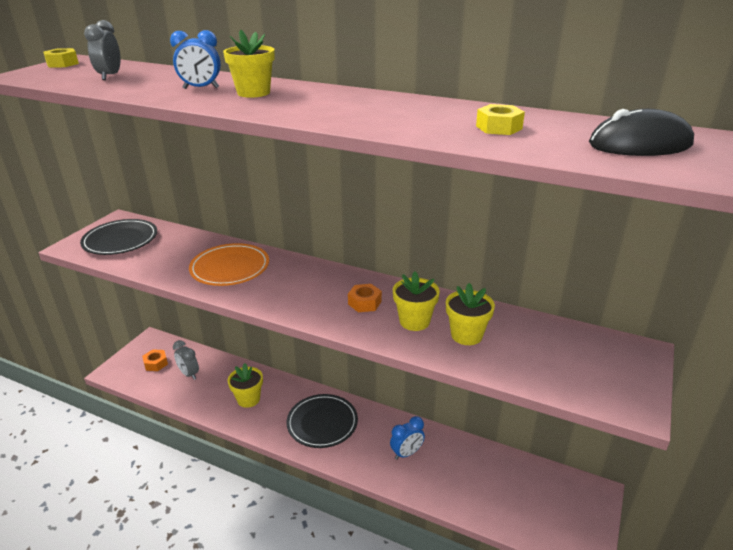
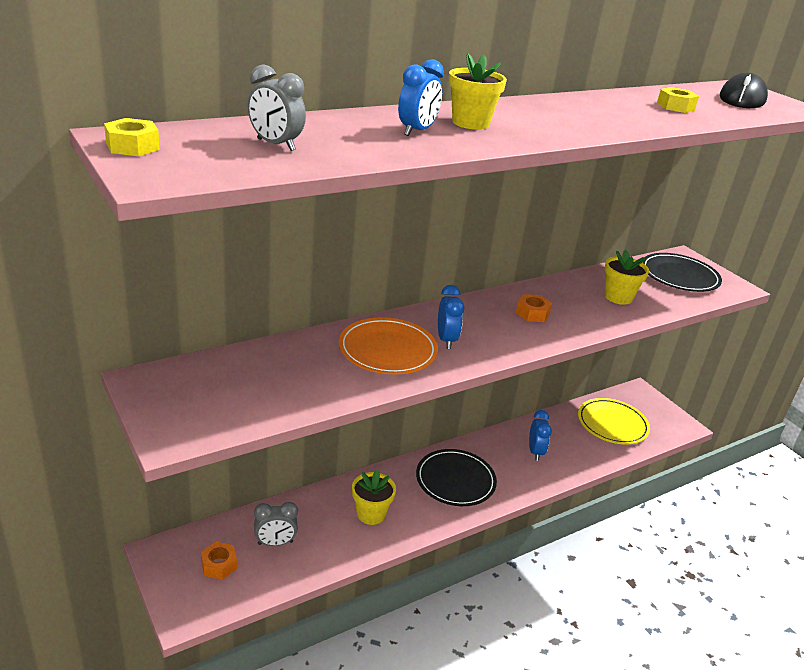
camera: 60 degrees left, 0 degrees up
(120, 240) = (213, 395): black plate -> black plate (679, 276)
(271, 282) = (446, 340): none -> blue clock
(414, 321) = (581, 306): yellow flower pot -> none
(511, 490) = (612, 424): none -> yellow plate

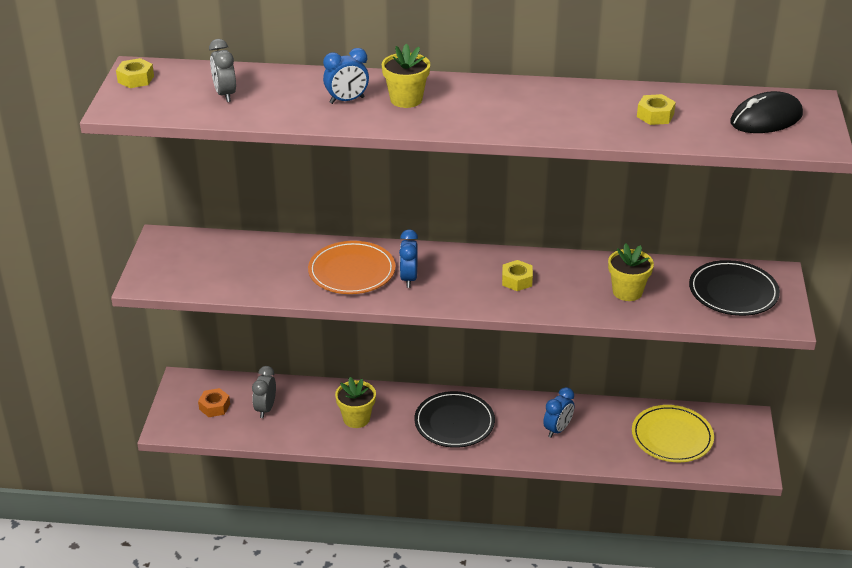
camera: 40 degrees right, 5 degrees up
(275, 543) = (265, 409): grey clock -> grey clock turned 75 degrees clockwise
(446, 340) = (409, 279): blue clock -> blue clock turned 150 degrees clockwise
(532, 313) = (517, 280): orange nut -> yellow nut

